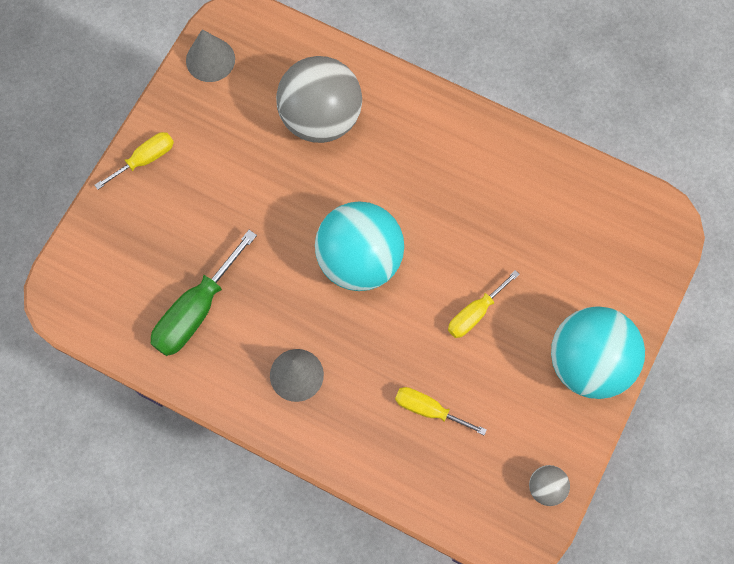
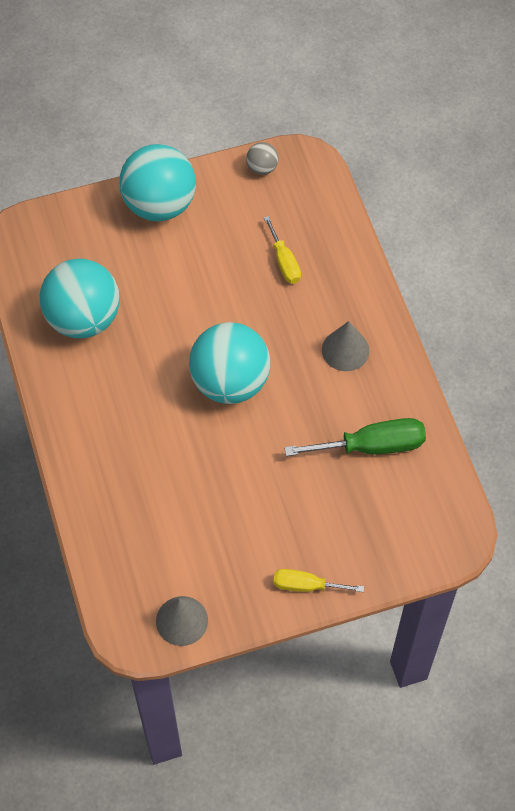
camera: 135 degrees left, 10 degrees down
(321, 118) = (151, 500): grey ball -> none
(475, 313) = (194, 288): yellow screwdriver -> none
(528, 205) = (83, 318): none -> turquoise ball

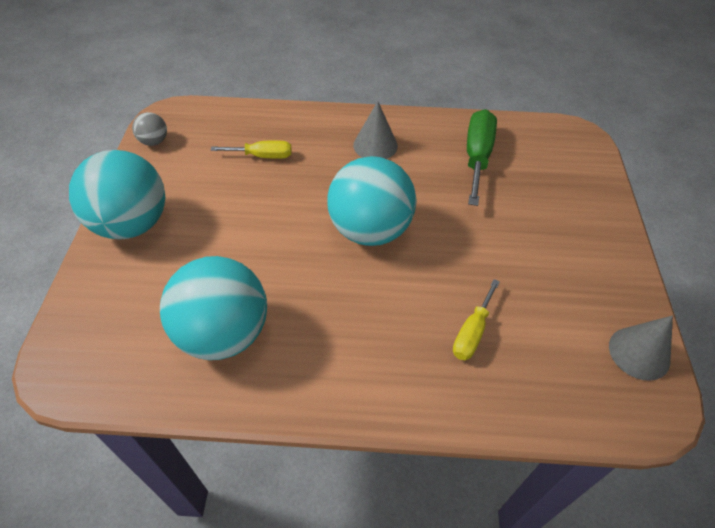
camera: 70 degrees left, 10 degrees down
(306, 585) = (610, 240): yellow screwdriver -> yellow screwdriver (472, 332)

